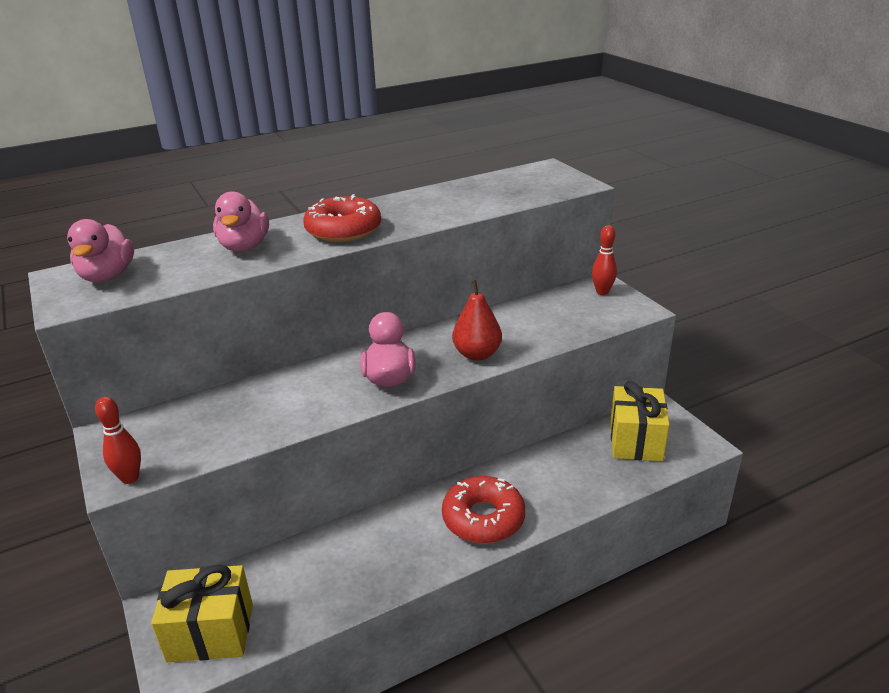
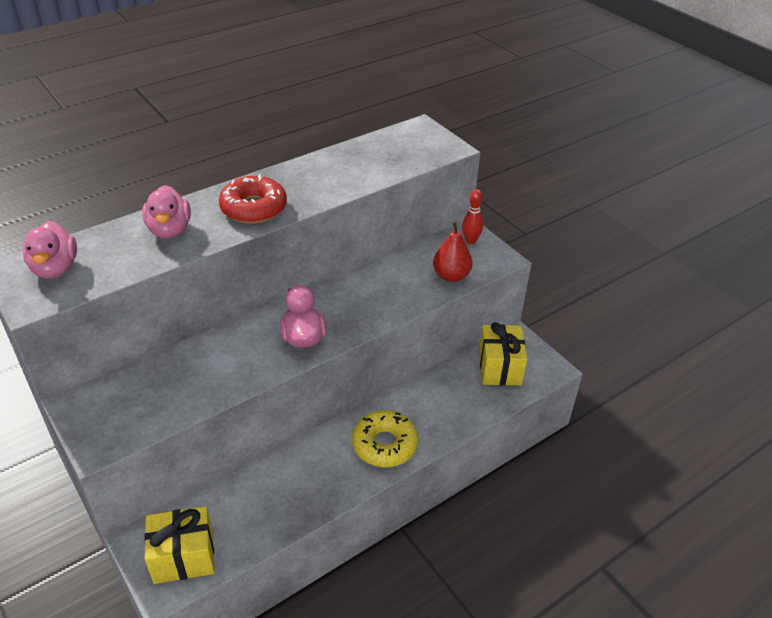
camera: 10 degrees left, 10 degrees up
(130, 478) = (106, 446): red bowling pin -> none
(477, 354) = (373, 310): red pear -> red pear (451, 276)
(483, 518) = (385, 445): red donut -> yellow donut

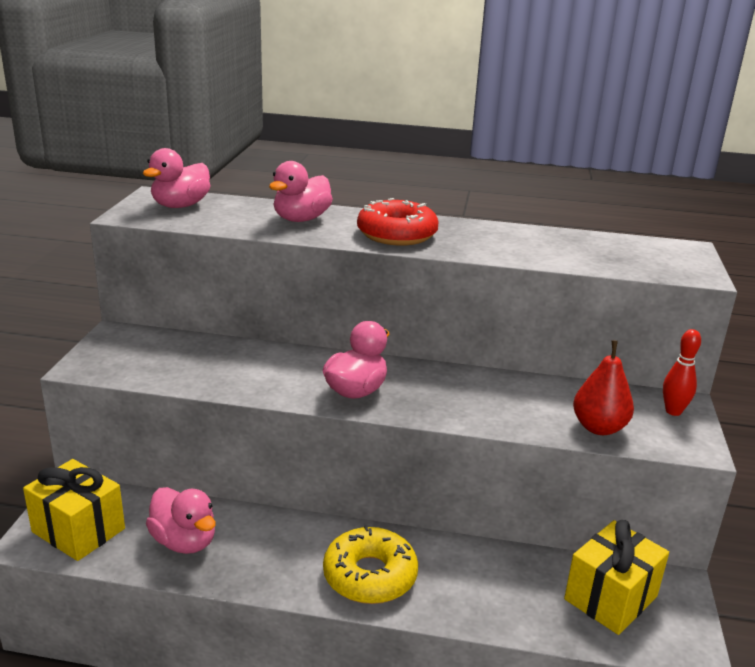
camera: 45 degrees right, 15 degrees down
(260, 508) = (184, 541): none -> pink duck

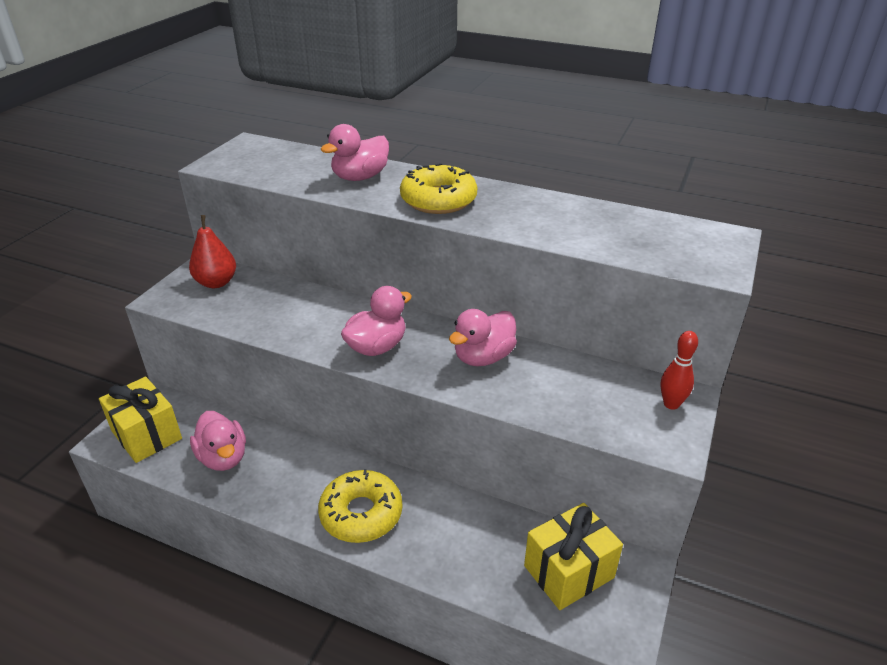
camera: 15 degrees right, 10 degrees up
(180, 206) = (263, 156): pink duck -> pink duck (483, 357)
(397, 234) = (438, 200): red donut -> yellow donut
(599, 428) = (585, 413): red pear -> red pear (216, 282)

